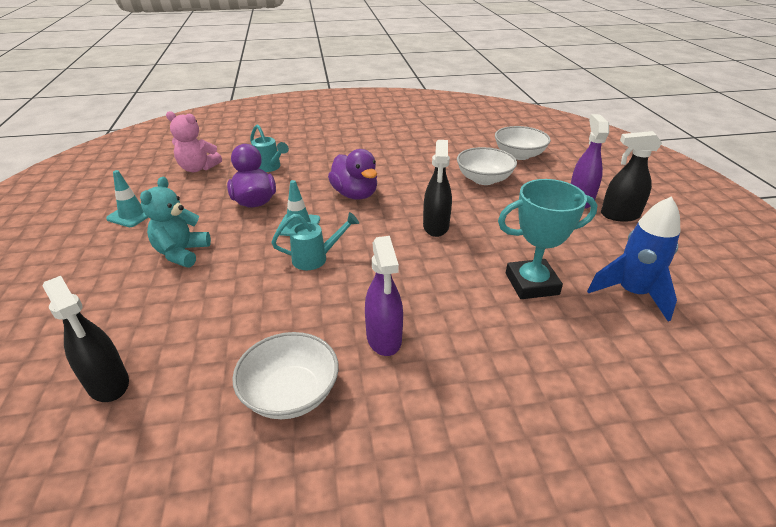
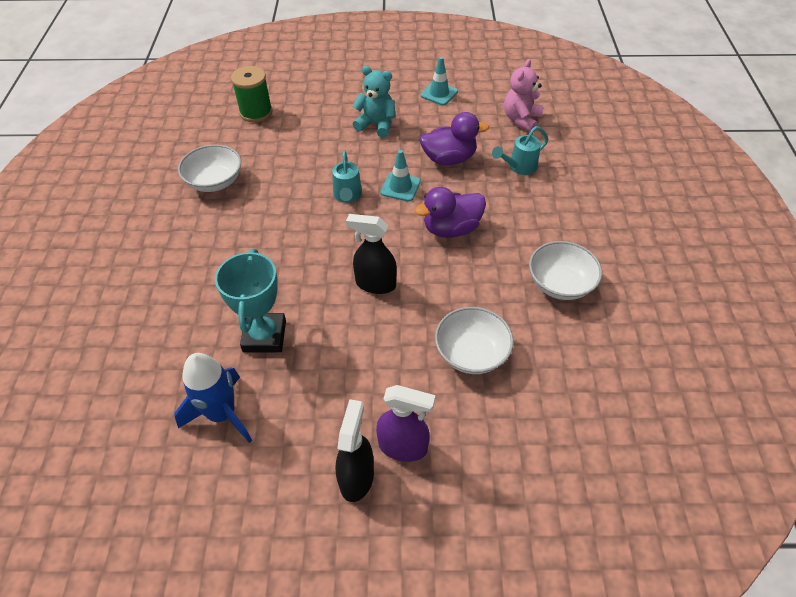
camera: 100 degrees right, 15 degrees up
(108, 383) = (256, 112): black spray bottle -> green spool
(384, 338) = (241, 228): purple spray bottle -> none
(519, 155) = (542, 418): white bowl -> white bowl (560, 284)

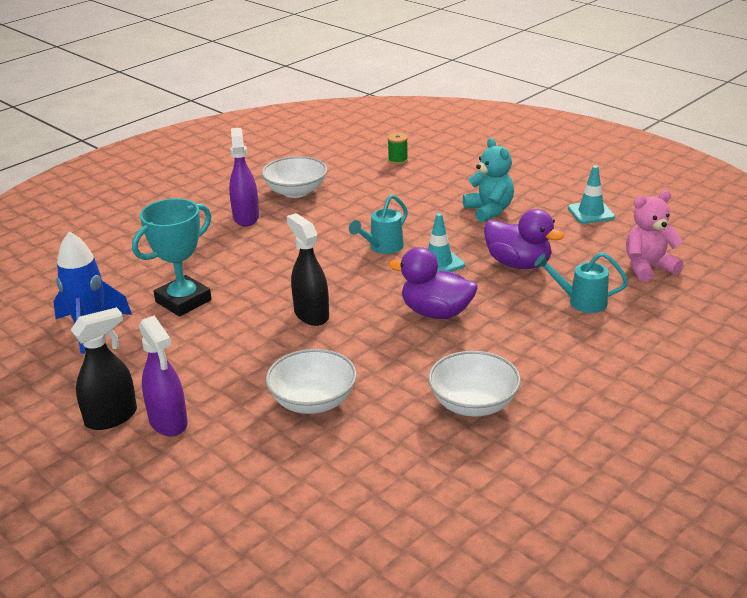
camera: 45 degrees right, 20 degrees down
(207, 228) = (246, 217): none -> purple spray bottle
(256, 112) = (398, 160): green spool -> green spool, size x0.54

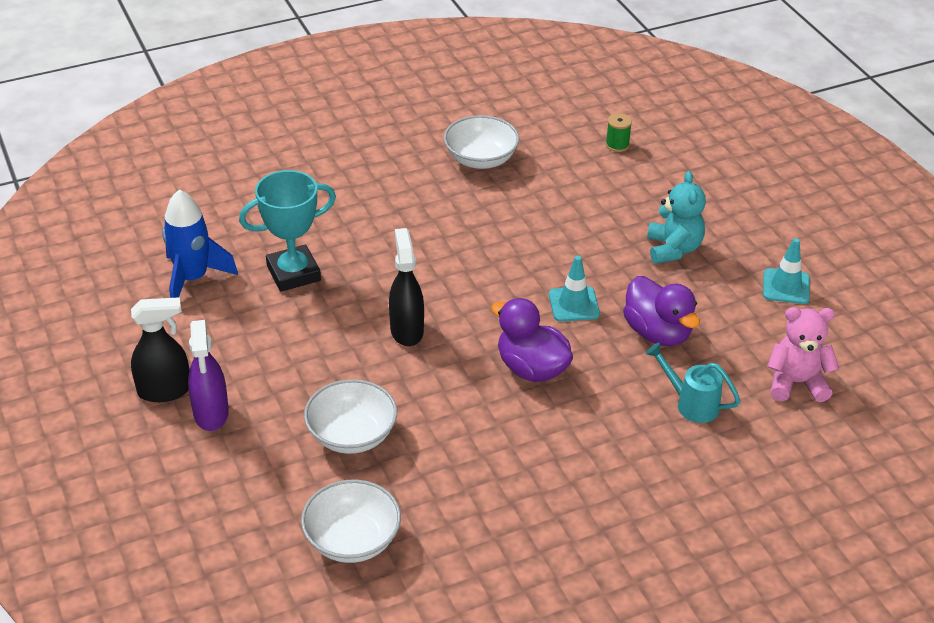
camera: 20 degrees right, 10 degrees up
(246, 217) = (410, 180): purple spray bottle -> none
(382, 248) = (527, 266): turquoise watering can -> none
(473, 404) = (500, 490): white bowl -> white bowl (352, 540)

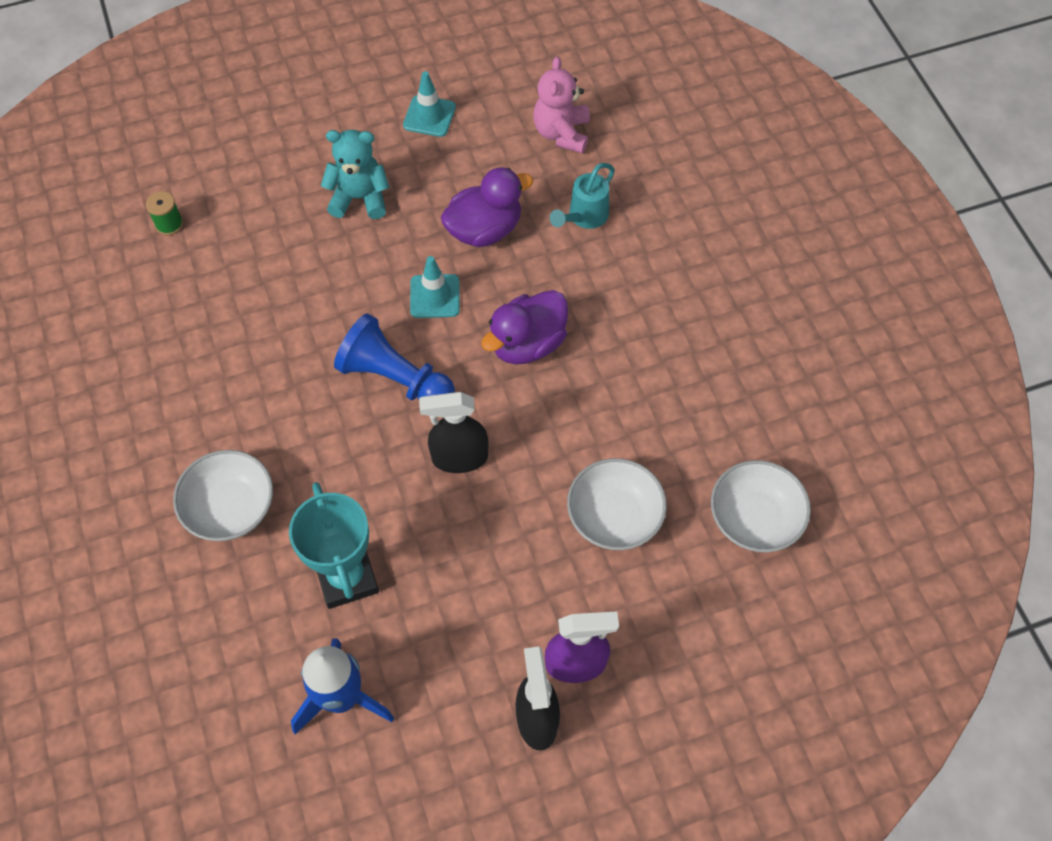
camera: 85 degrees left, 20 degrees up
(481, 159) = (165, 364): white bowl -> white bowl (230, 508)
(483, 286) = (395, 378): none -> blue pawn

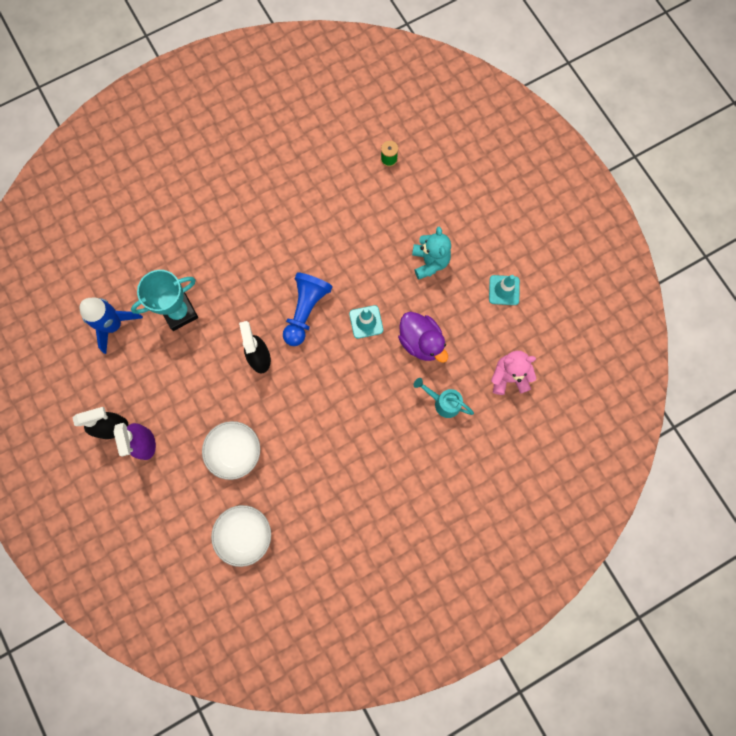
camera: 80 degrees right, 15 degrees up
(230, 508) = (211, 243): white bowl -> none
(527, 344) = (342, 383): purple duck -> none

